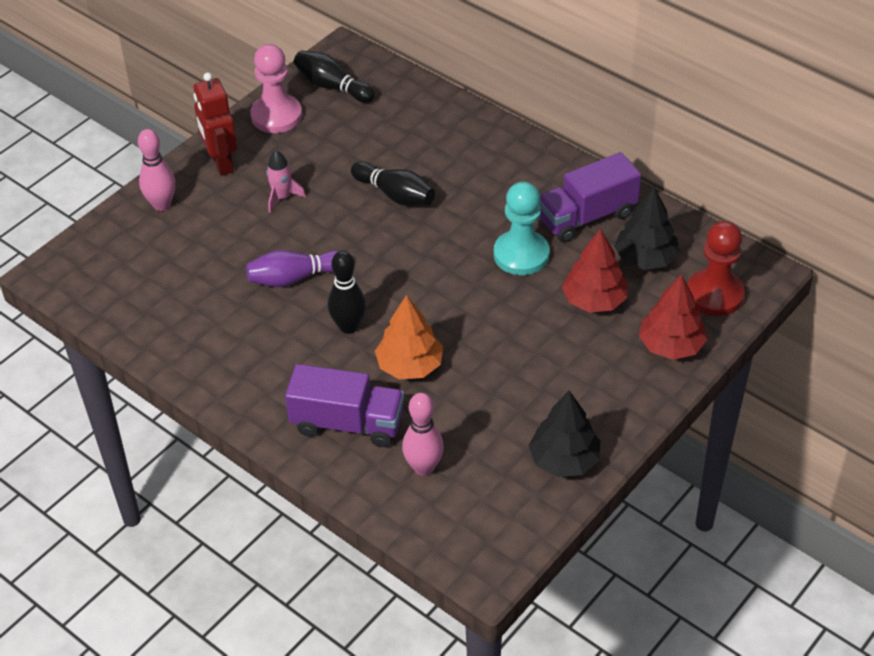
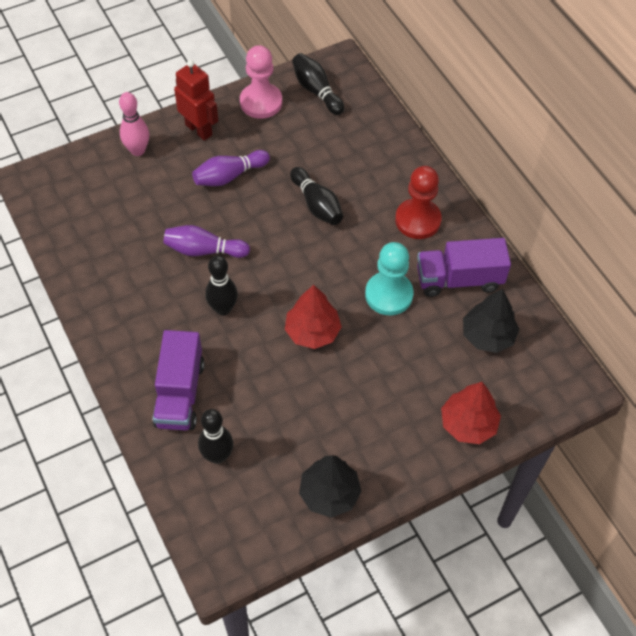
camera: 20 degrees right, 10 degrees up
(221, 163) = (199, 129): red robot -> red robot turned 135 degrees clockwise
(282, 197) = (229, 176): pink rocket -> purple bowling pin
(347, 423) = (180, 393): purple truck -> purple truck turned 60 degrees clockwise
(409, 365) = (252, 361): orange tree -> none
(423, 467) = (217, 456): pink bowling pin -> black bowling pin
(594, 300) = (426, 358): red tree -> red tree (312, 332)
(714, 294) = (528, 390): red pawn -> red pawn (418, 220)

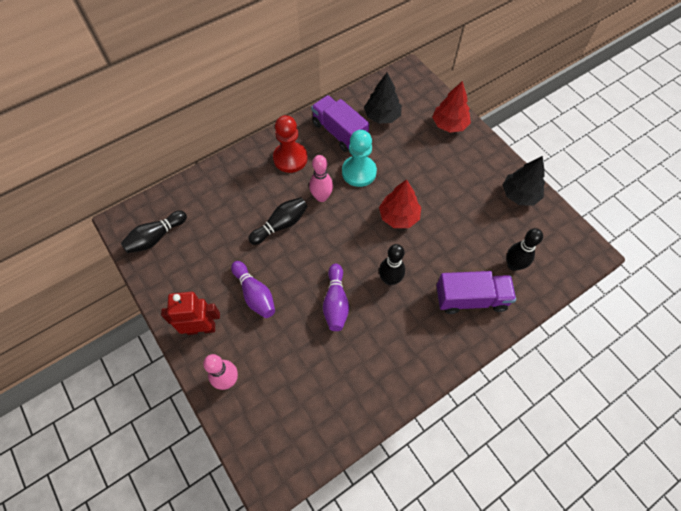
camera: 95 degrees left, 5 degrees up
(199, 129) = (201, 328): red robot -> red robot turned 45 degrees clockwise
(261, 102) = (168, 280): pink pawn -> none
(353, 249) = (321, 197): none -> pink bowling pin
(459, 279) = (339, 132): purple truck -> purple truck turned 150 degrees clockwise

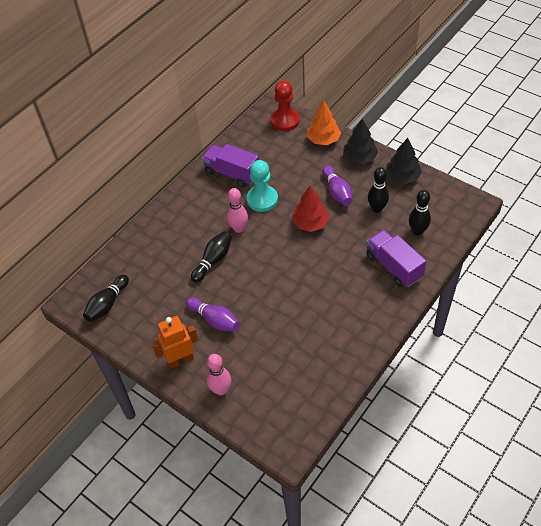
camera: 15 degrees left, 10 degrees down
(201, 328) = (180, 360): red robot -> orange robot
(290, 158) = (198, 206): red pawn -> red pawn (285, 121)
(335, 302) = (285, 304): purple bowling pin -> purple bowling pin (337, 192)
(382, 116) = (263, 149): black tree -> black tree (359, 158)
(390, 279) = (323, 273): black bowling pin -> black bowling pin (377, 208)
(449, 124) = (323, 139): red tree -> orange tree
(471, 299) = (393, 266): purple truck -> purple truck turned 105 degrees counterclockwise

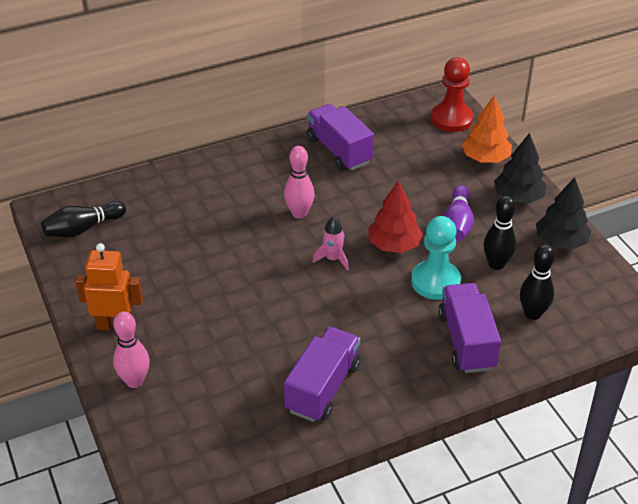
camera: 25 degrees right, 10 degrees down
(213, 260) = (240, 235): black bowling pin -> none
(215, 320) = (190, 300): purple bowling pin -> none
(262, 199) = (354, 194): turquoise pawn -> turquoise pawn (435, 281)
(281, 250) = (333, 259): none -> pink rocket
(335, 336) = (323, 387): none -> purple truck

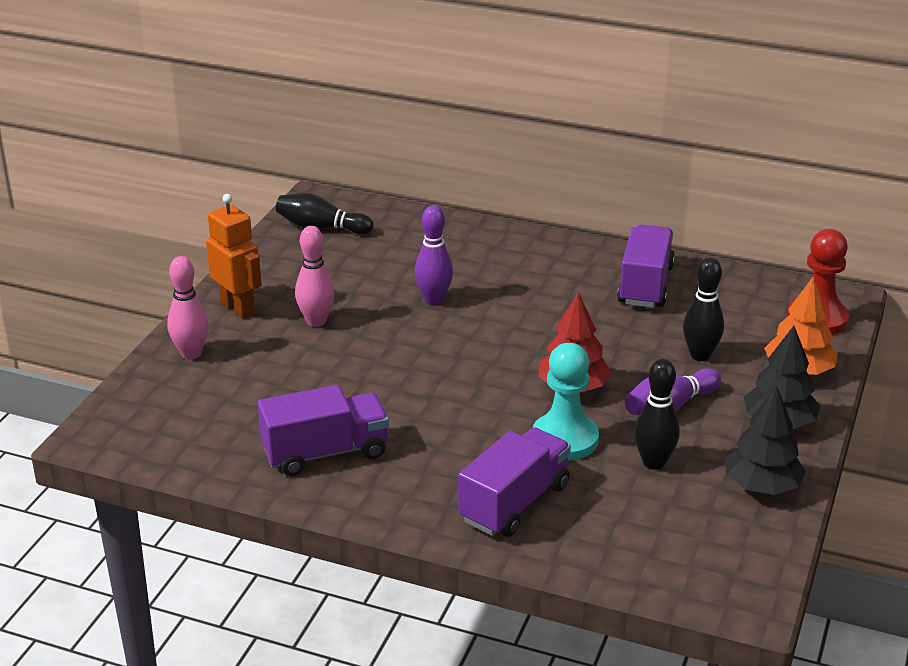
camera: 45 degrees right, 10 degrees down
(234, 237) = (434, 299): none -> purple bowling pin
(299, 213) = (522, 314): pink bowling pin -> pink bowling pin (316, 321)
(333, 259) = (495, 365): pink rocket -> none
(532, 314) = (622, 524): black bowling pin -> black bowling pin (700, 355)

